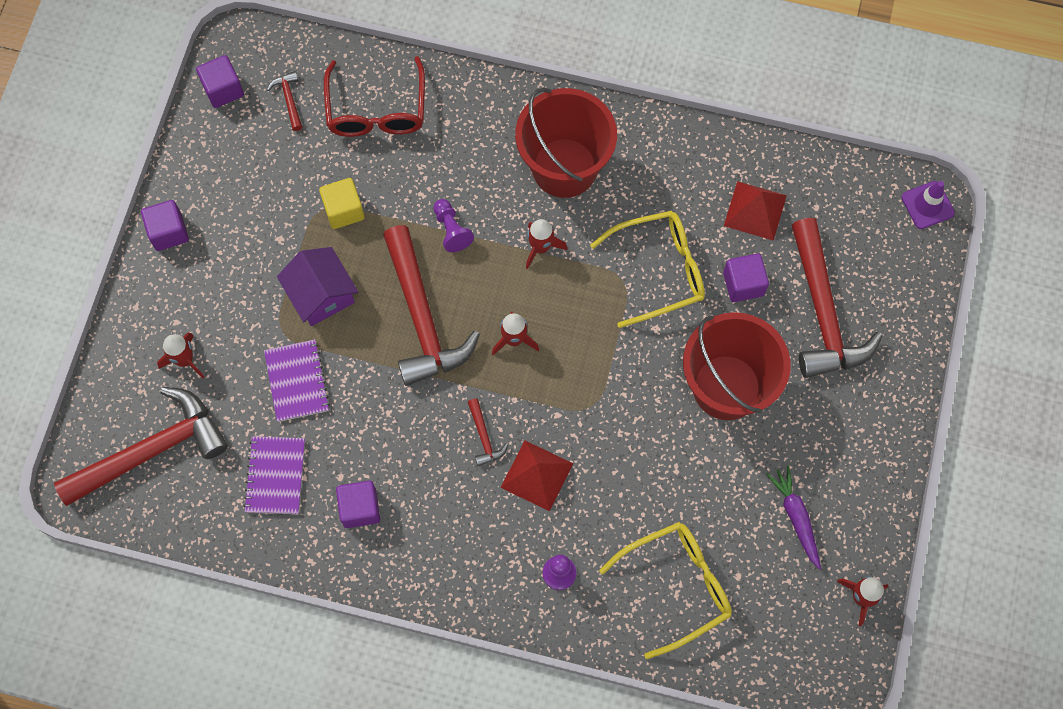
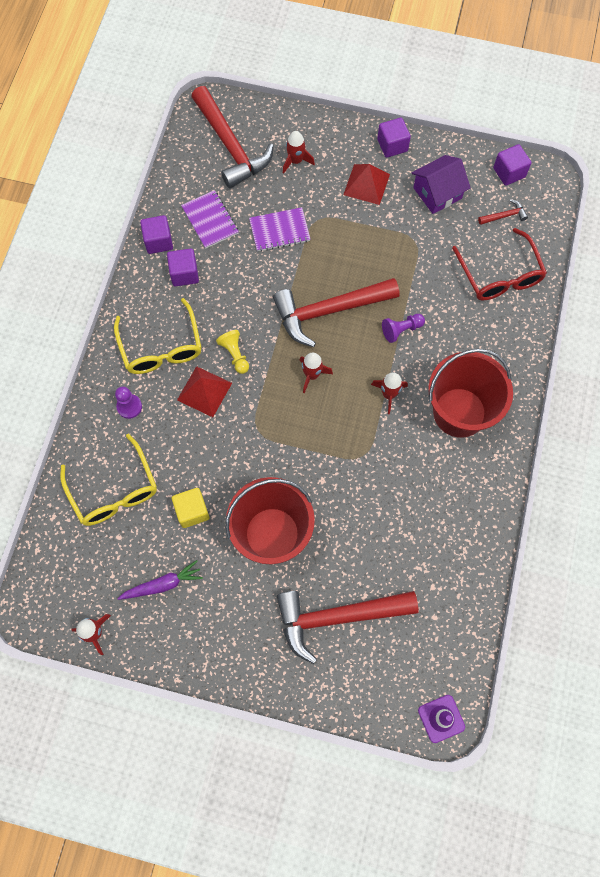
camera: 90 degrees right, 0 degrees up
(275, 476) = (210, 220): purple notebook -> purple notebook turned 60 degrees clockwise
(321, 295) = (346, 243): purple house -> purple house (437, 193)
(344, 210) = (414, 256): yellow cube -> yellow cube (192, 511)
(376, 110) = (500, 275): red glasses -> red glasses turned 105 degrees counterclockwise
(484, 437) = (235, 354): red hammer -> yellow pawn
(659, 270) = (372, 484): yellow glasses -> yellow glasses (161, 347)
(743, 284) = (361, 551): purple cube -> purple cube (158, 241)
(755, 210) = (429, 564): red pyramid -> red pyramid (366, 184)

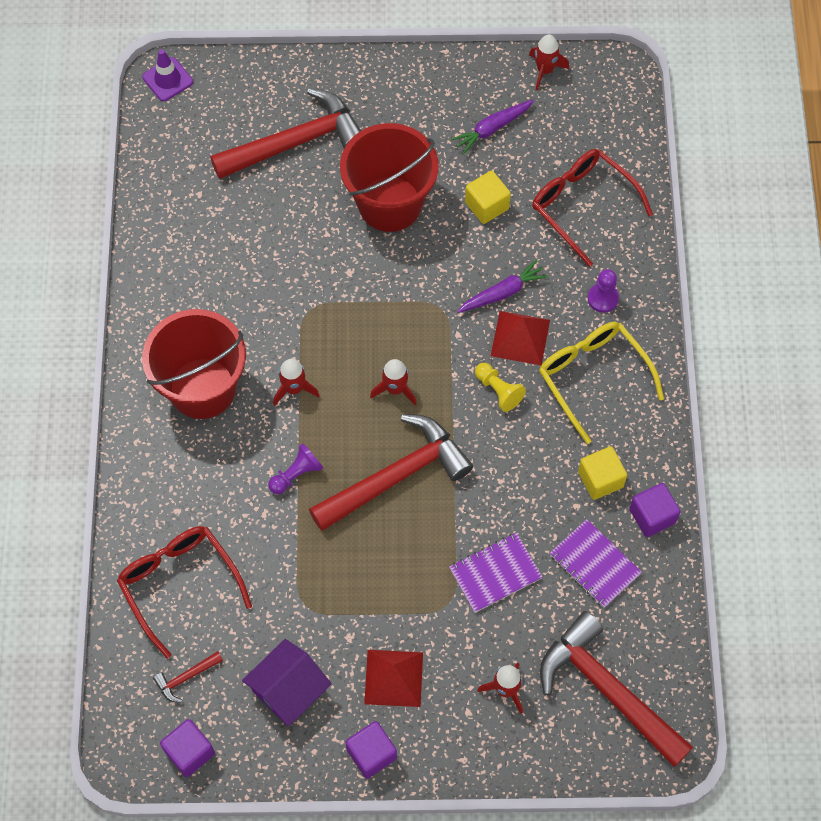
camera: 165 degrees right, 5 degrees down
(114, 491) = (582, 205): yellow glasses -> red glasses
(184, 274) = (600, 479): purple cube -> yellow cube
(205, 431) = (503, 293): none -> purple carrot

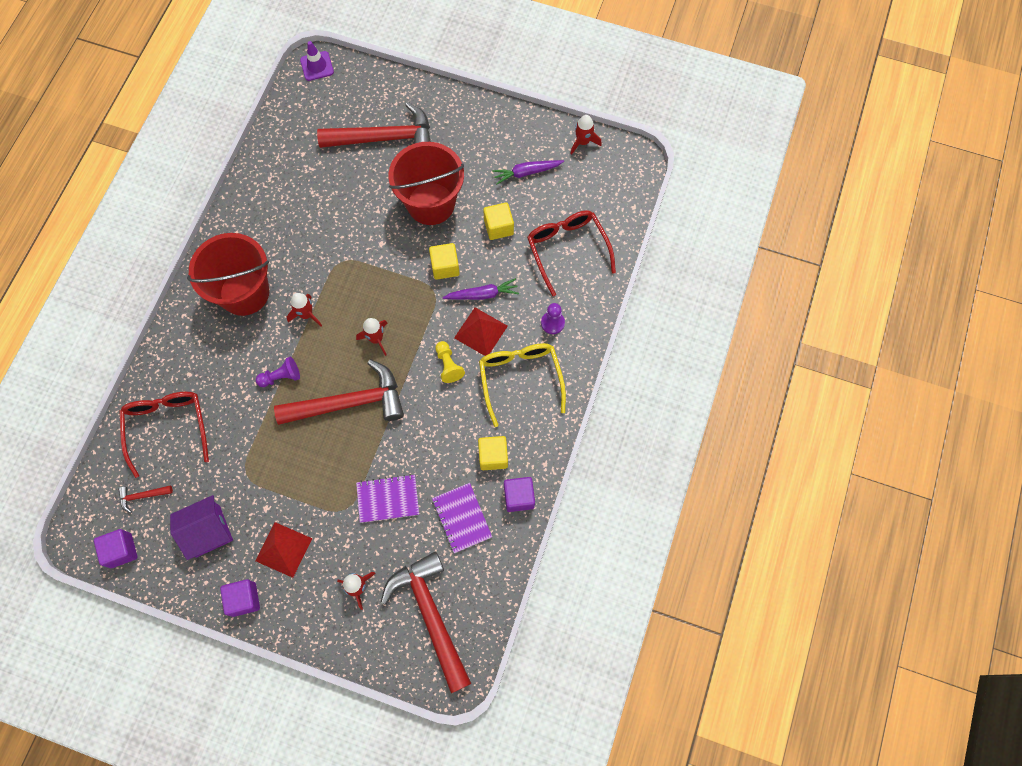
camera: 20 degrees right, 5 degrees up
(442, 274) = (445, 267): none -> yellow cube

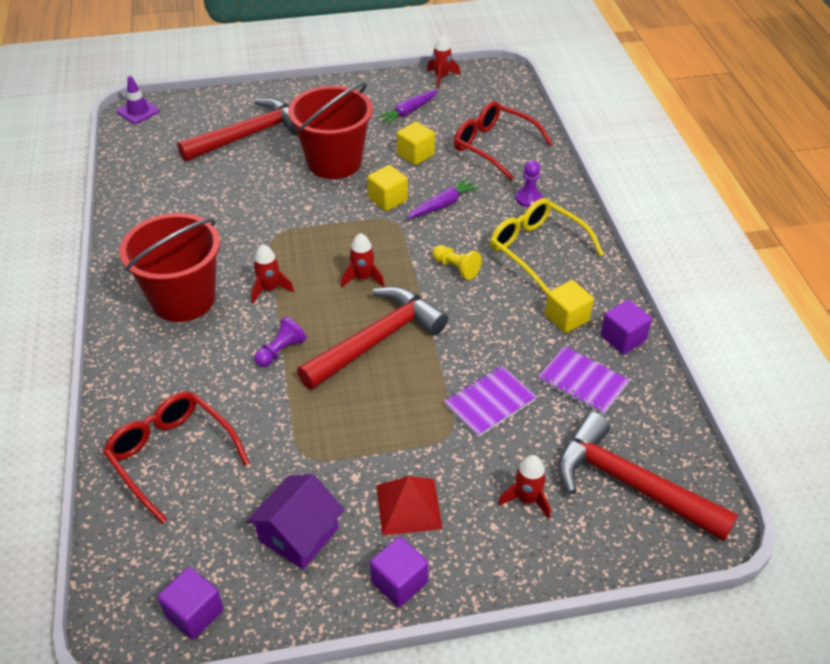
camera: 30 degrees left, 25 degrees down
(142, 496) = (185, 539): red hammer -> none
(480, 332) = (466, 231): red pyramid -> none

